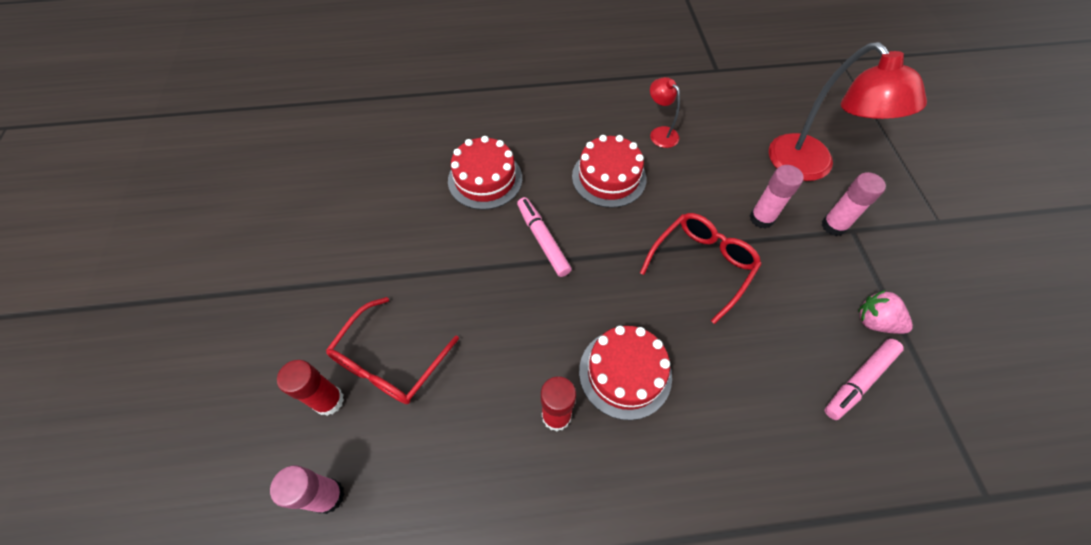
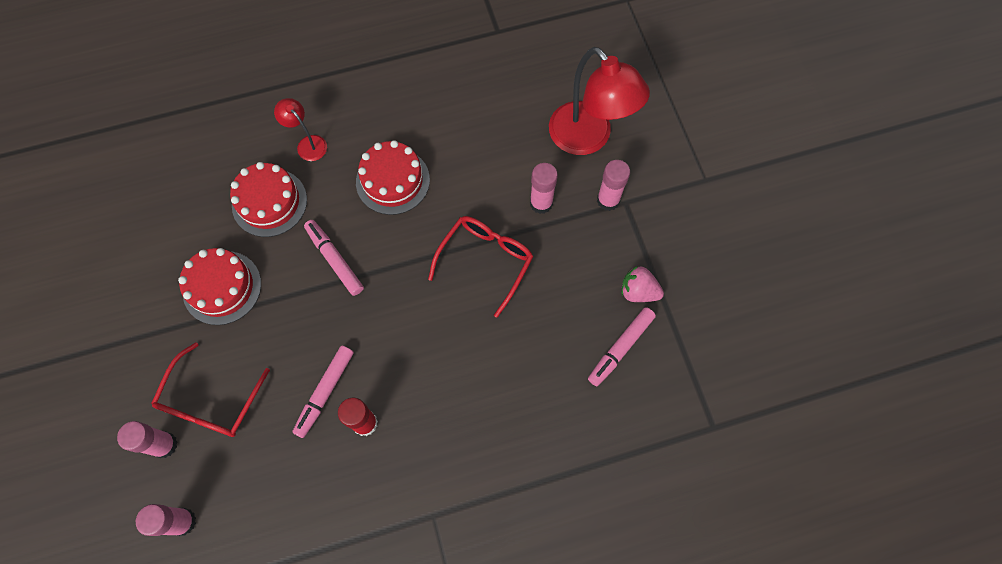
camera: 10 degrees left, 10 degrees up
(329, 401) = (164, 445): red glue stick -> pink glue stick
(515, 373) = (325, 392): none -> pink marker
(625, 373) = (421, 376): red cake -> red cake (222, 287)
(660, 133) = (441, 121): red lamp -> red lamp (308, 144)

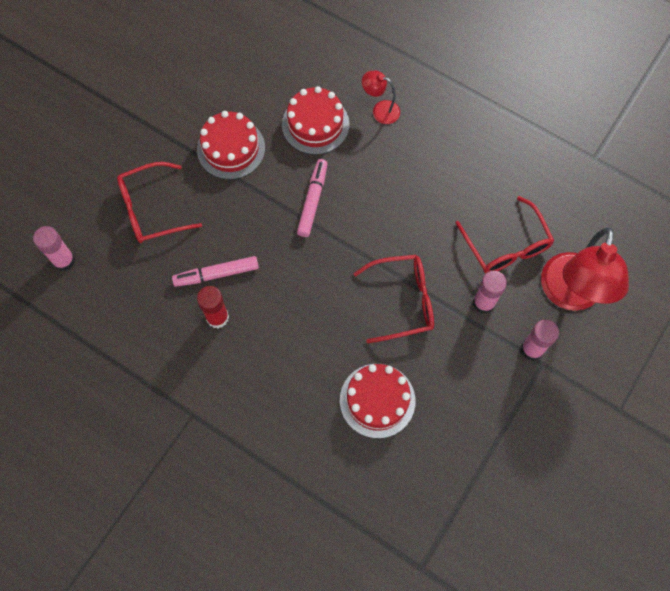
camera: 50 degrees right, 0 degrees up
(164, 445) = (101, 207): pink glue stick -> none
(308, 144) = (380, 110): red lamp -> red lamp turned 75 degrees counterclockwise
(393, 181) = (405, 188): red cake -> red cake (377, 400)
(509, 148) = (506, 245): none -> red glasses
(620, 348) = (422, 450): pink marker -> none
(638, 291) = (478, 429): pink strawberry -> none

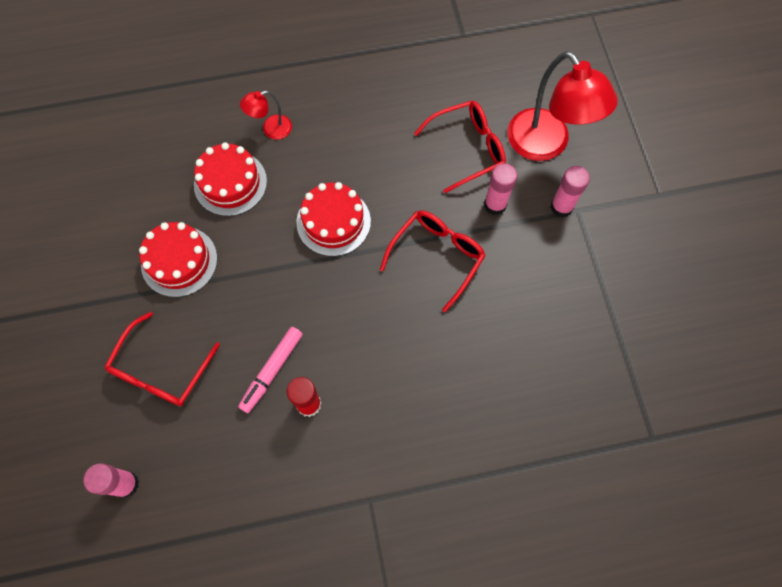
camera: 45 degrees left, 0 degrees up
(312, 200) = (290, 243): pink marker -> none
(377, 400) = (496, 348): red cake -> red cake (333, 222)
(506, 245) = (467, 149): red glasses -> red glasses turned 45 degrees counterclockwise

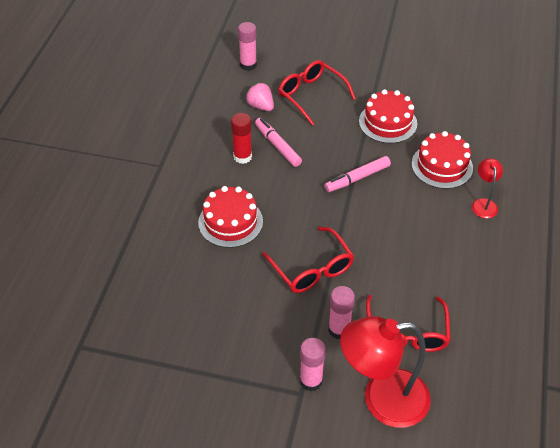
camera: 115 degrees right, 20 degrees down
(207, 425) = (260, 106): none -> pink strawberry
(287, 261) = (357, 178): none -> pink marker
(333, 222) = (377, 215): red cake -> red cake (230, 222)

